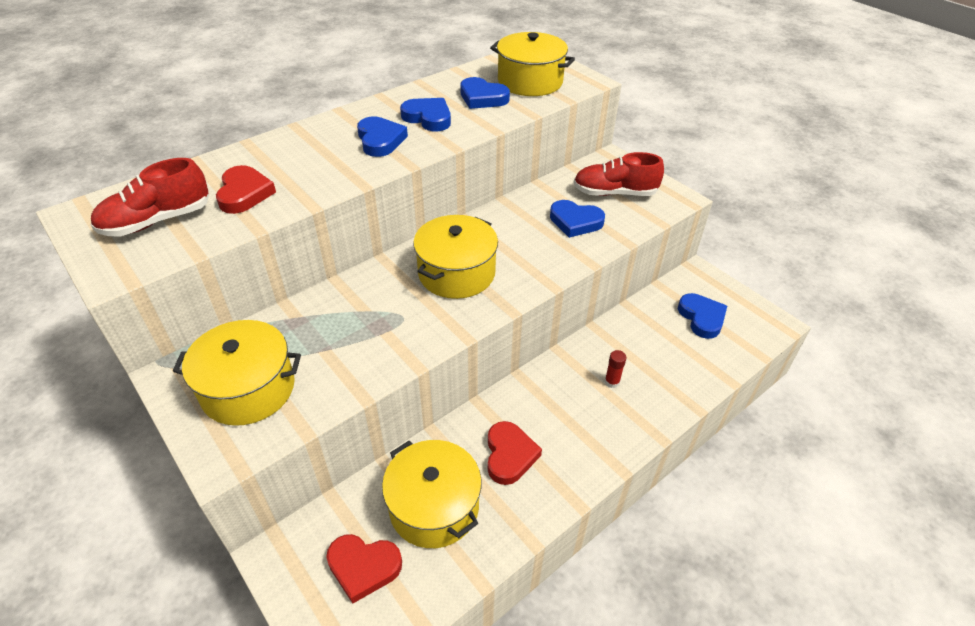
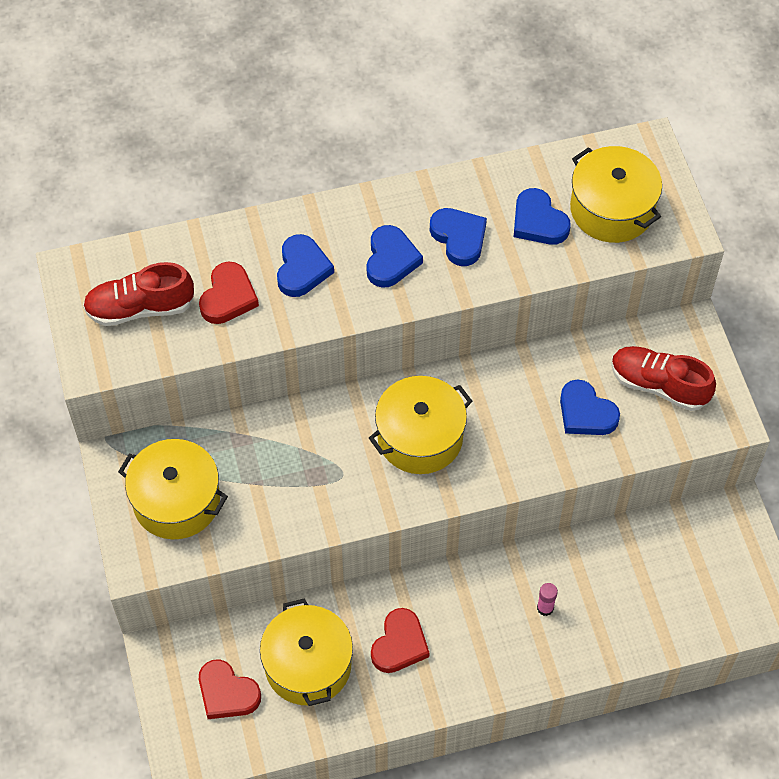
camera: 25 degrees right, 15 degrees up
(612, 382) = (545, 608): red glue stick -> pink glue stick
(702, 318) = (696, 570): blue heart -> blue heart (302, 269)

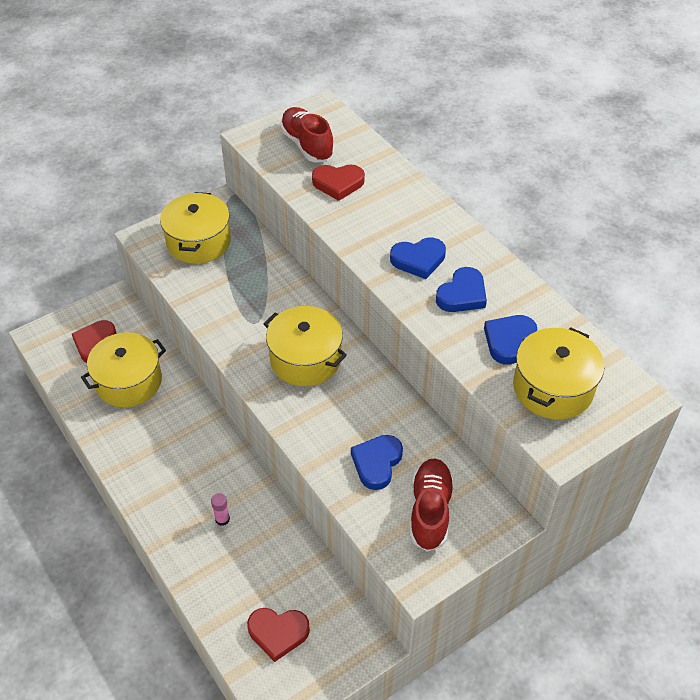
camera: 70 degrees right, 10 degrees down
(302, 269) = (382, 214): blue heart -> none
(399, 644) = (161, 431): red heart -> red heart (278, 633)

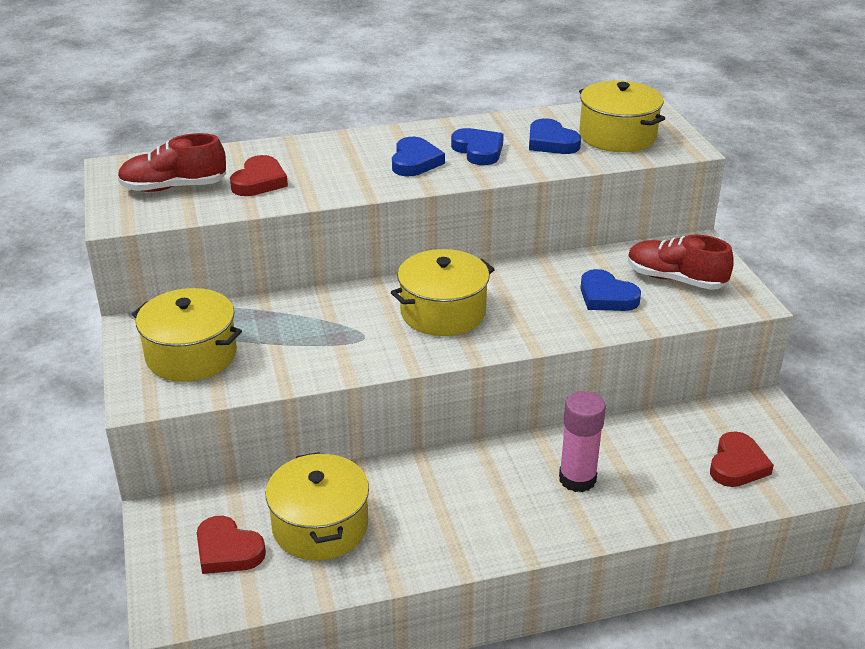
camera: 70 degrees left, 15 degrees down
(222, 519) = (577, 479): pink glue stick -> pink glue stick, size x2.06

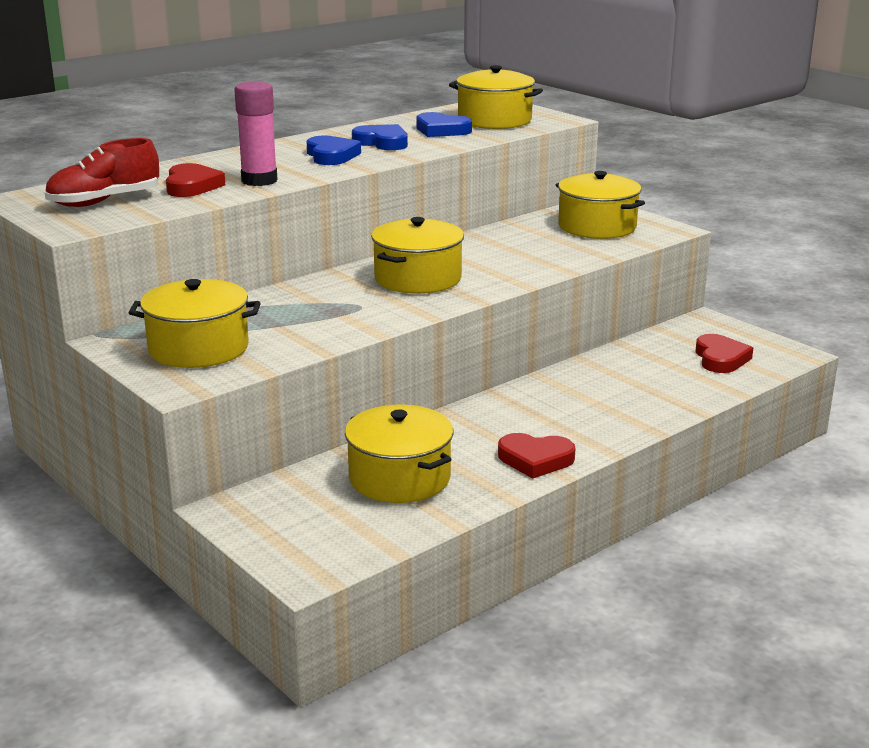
camera: 25 degrees left, 10 degrees down
(227, 550) = (324, 516): red heart -> red heart (535, 459)
(577, 479) = (601, 395): pink glue stick -> pink glue stick (259, 180)
(606, 296) = (551, 245): blue heart -> none
(675, 279) = (597, 227): red shoe -> yellow pot

